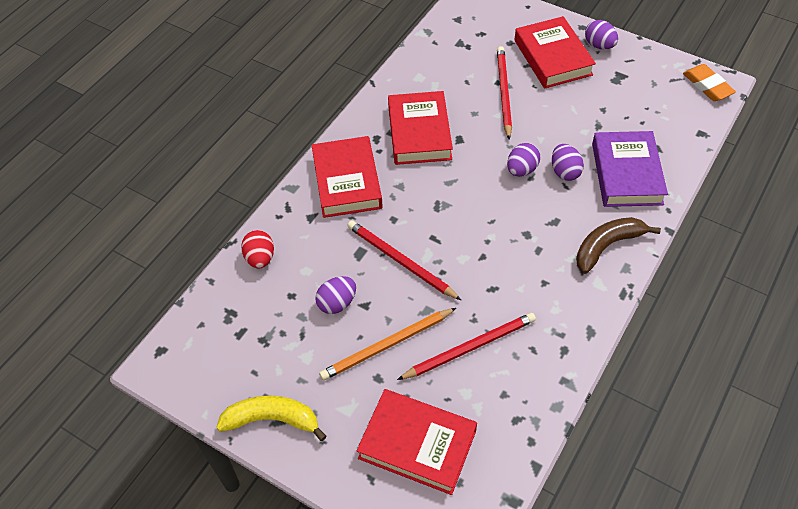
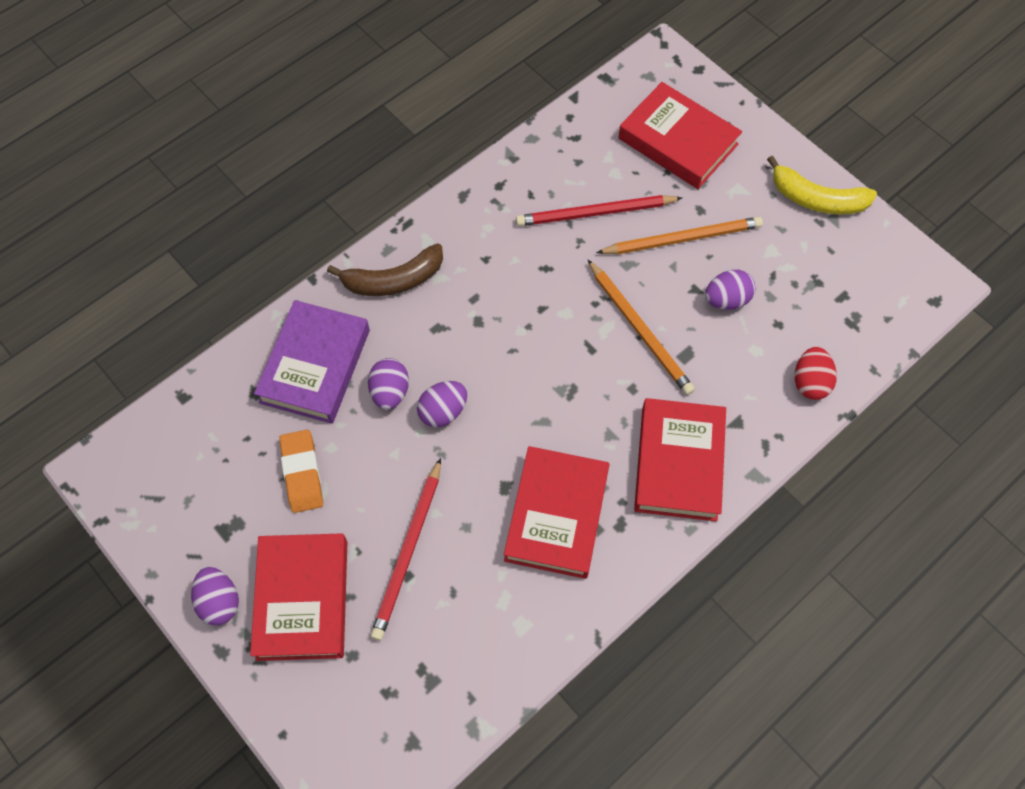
camera: 165 degrees left, 10 degrees up
(400, 261) = (640, 330): red pencil -> orange pencil
(707, 86) = (119, 471): orange eraser -> orange eraser (302, 473)

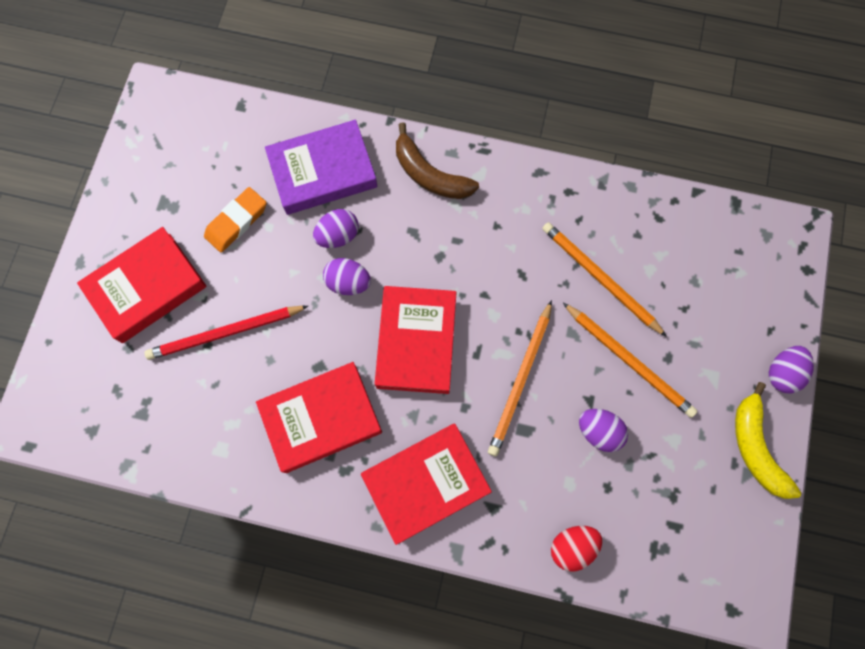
camera: 55 degrees right, 10 degrees up
(219, 601) = (112, 236): purple egg -> purple egg (782, 373)
(595, 213) = (600, 278): red pencil -> orange pencil
(678, 141) = (720, 298): red book -> red book (416, 342)

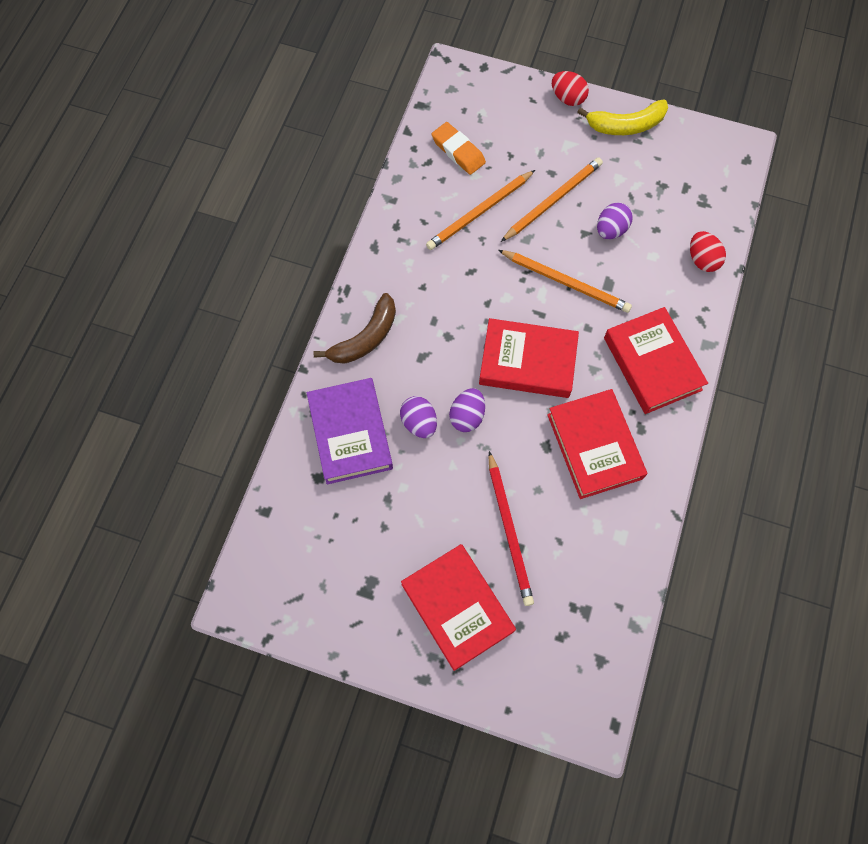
camera: 85 degrees left, 5 degrees down
(236, 222) = (395, 517): orange eraser -> orange eraser (458, 151)
(782, 373) = (567, 98): purple egg -> red egg

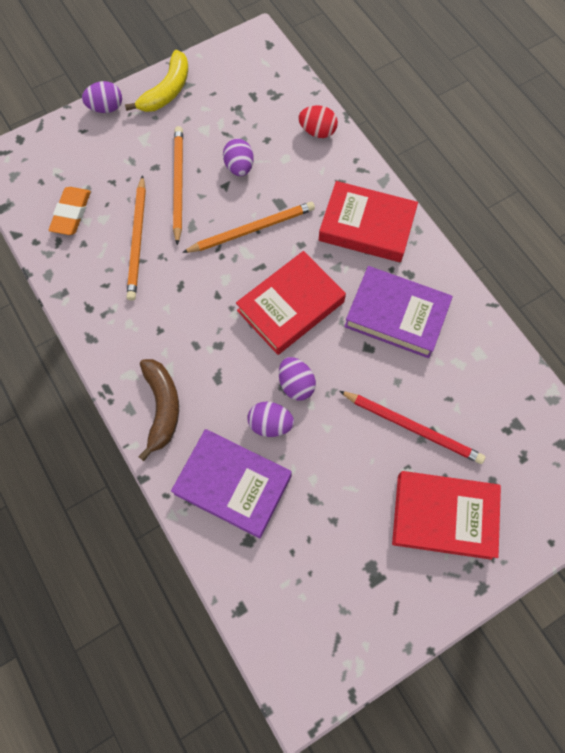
camera: 50 degrees left, 0 degrees up
(458, 151) = (71, 213): orange eraser -> orange eraser turned 75 degrees counterclockwise
(567, 98) = (106, 108): red egg -> purple egg
(594, 446) = (396, 315): red book -> purple book

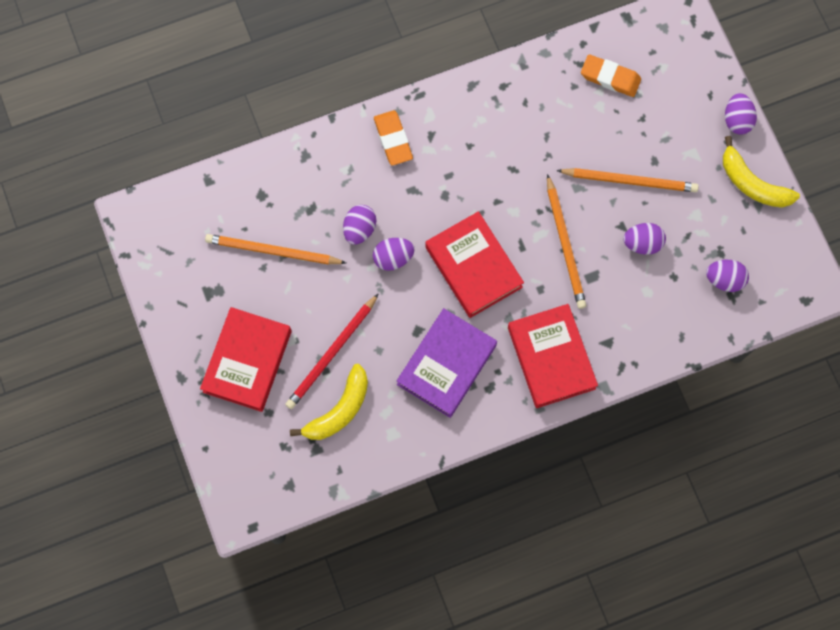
camera: 100 degrees right, 5 degrees up
(137, 240) = (569, 136): orange pencil -> orange pencil (273, 251)
(162, 407) = (393, 139): brown banana -> orange eraser
(233, 485) = (311, 189): purple book -> none
(262, 102) = (724, 279): none -> purple egg
(317, 131) = (677, 331): red egg -> none
(366, 226) = (551, 358): red book -> red book turned 45 degrees counterclockwise
(469, 409) = (339, 410): none -> yellow banana

